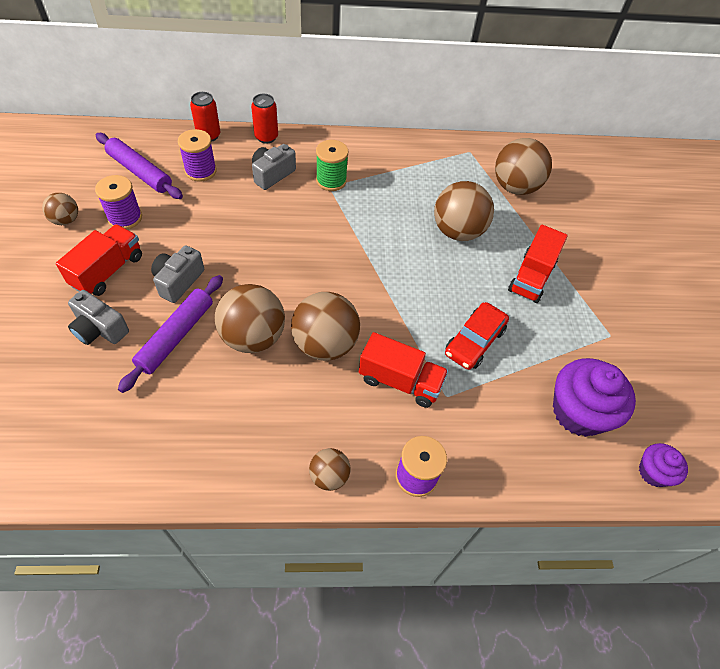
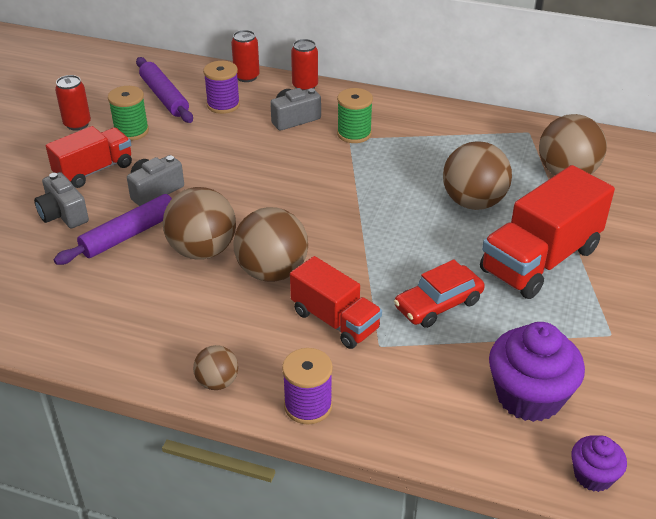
camera: 25 degrees right, 15 degrees down
(66, 220) = (77, 124): brown ball -> red can
(125, 218) = (131, 131): purple spool -> green spool
(531, 277) = (540, 260): red truck -> red truck, size x1.58

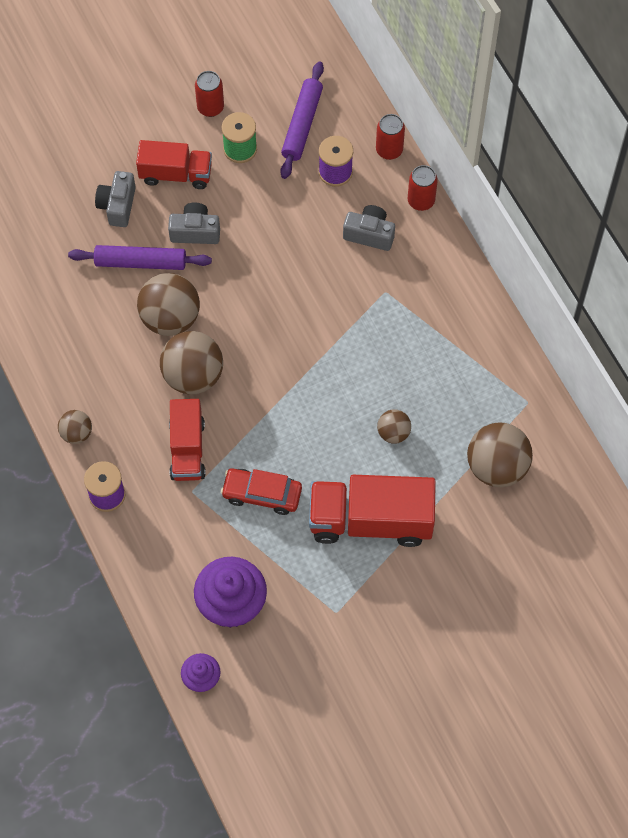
camera: 45 degrees right, 25 degrees up
(354, 134) = (394, 289): green spool -> none
(473, 202) = (393, 433): brown ball -> brown ball, size x0.53

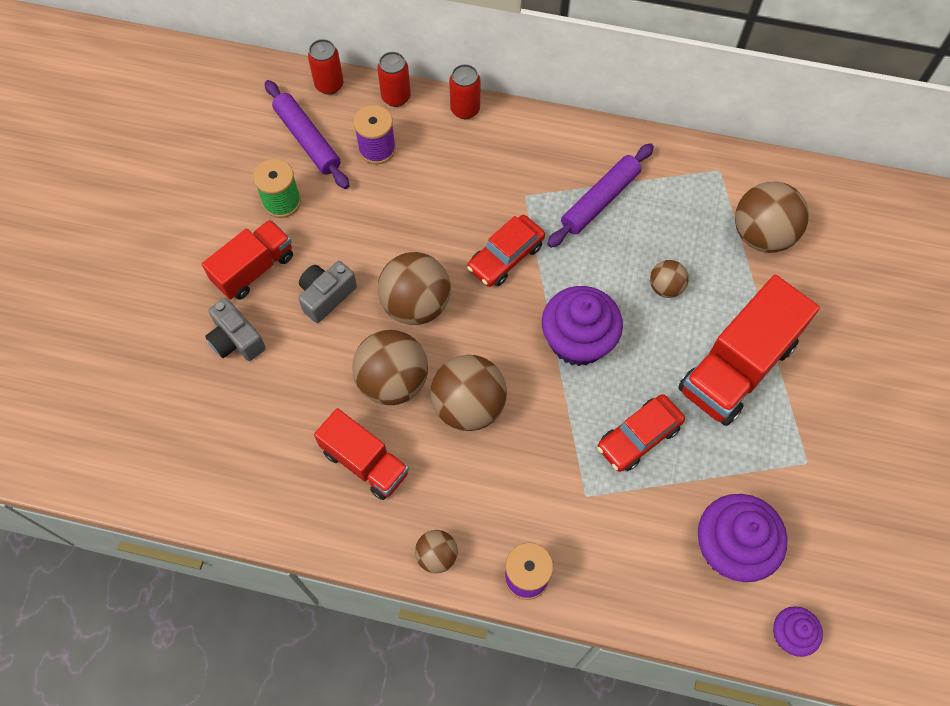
camera: 50 degrees left, 0 degrees up
(140, 262) = (312, 364): purple rolling pin -> purple rolling pin (600, 200)
(187, 449) = (539, 467): red truck -> red truck (365, 462)
(210, 107) = (218, 194): red can -> red can (329, 85)
(238, 289) = (416, 304): none -> brown ball
(300, 407) = (578, 341): none -> purple cupcake
(324, 316) = (506, 257): none -> red car
(369, 234) = (460, 167): grey camera -> none

